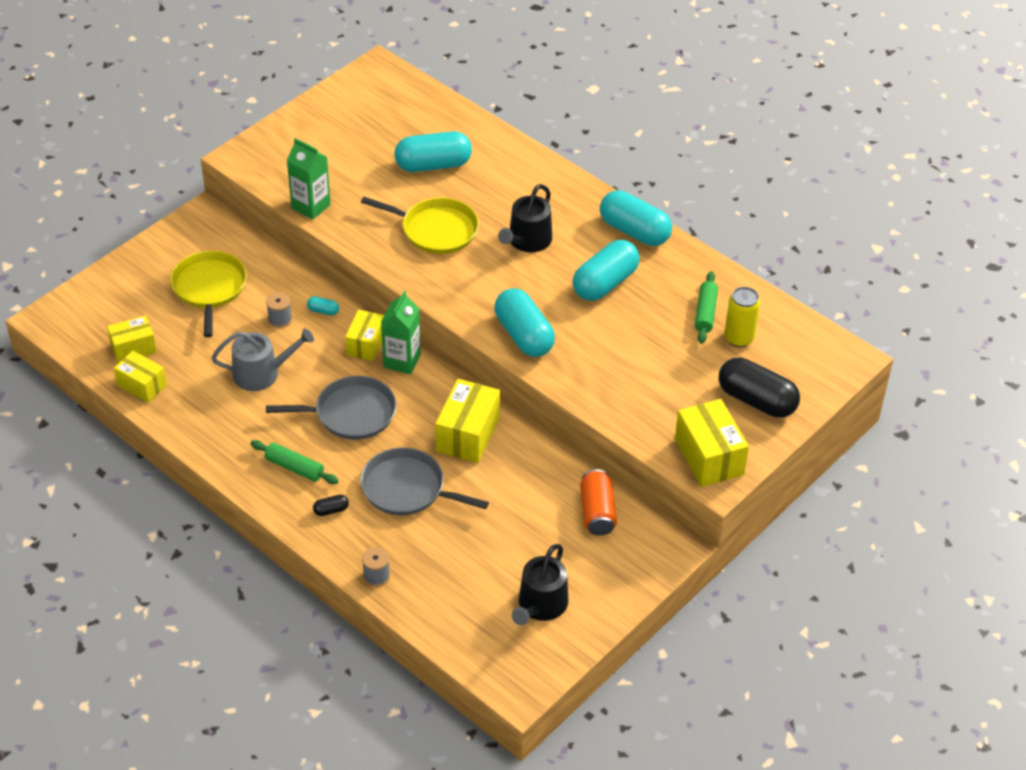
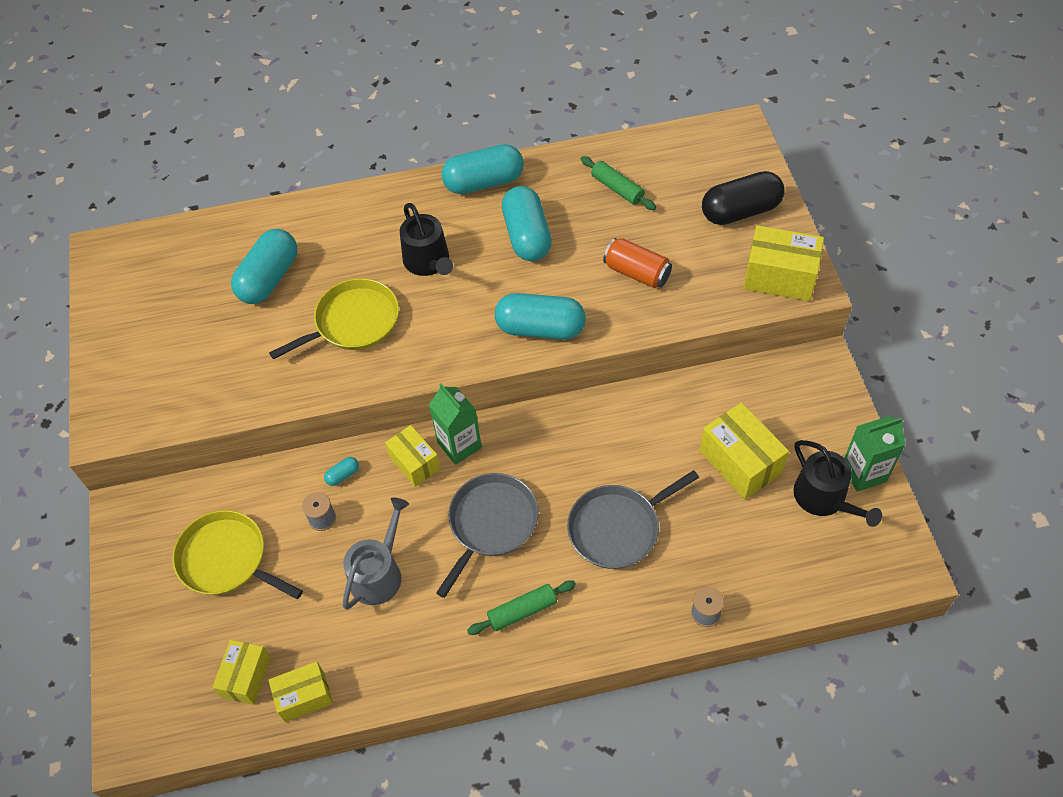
camera: 50 degrees left, 10 degrees up
(311, 206) = (229, 405): green carton -> green carton (864, 473)
(331, 510) = (599, 608): black capsule -> none
(468, 434) = (588, 443): yellow box -> yellow box (740, 462)
(597, 512) = (747, 396): orange can -> orange can (637, 272)
(739, 338) = (663, 183): yellow can -> none

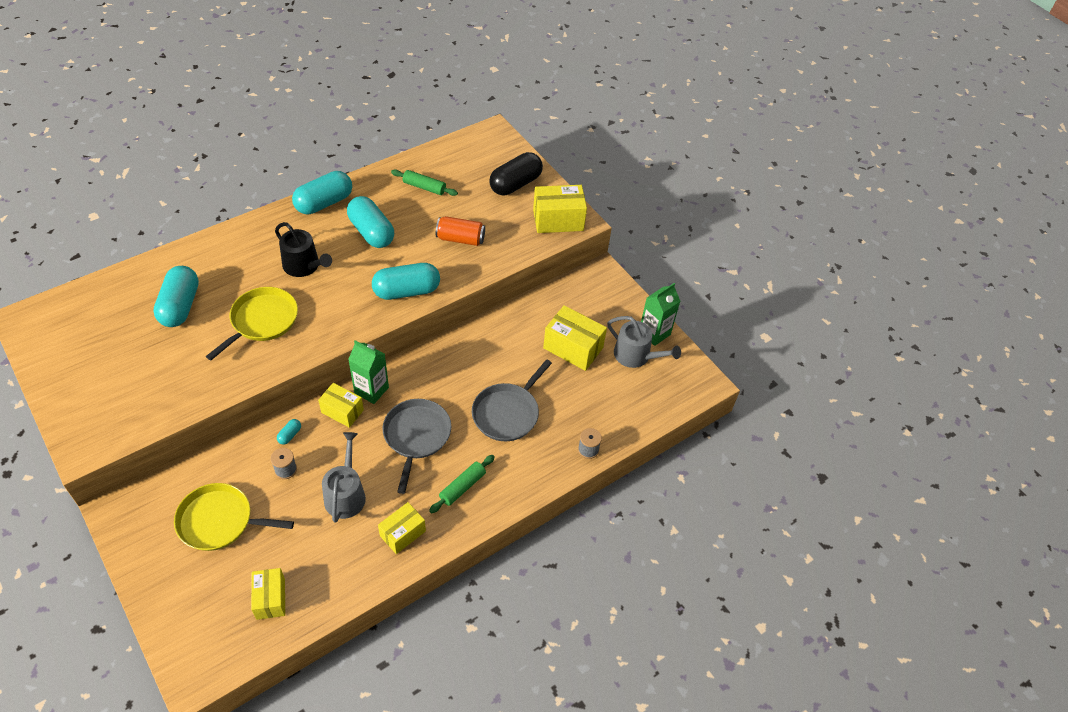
camera: 30 degrees left, 5 degrees down
(304, 697) = (322, 597): yellow box -> yellow box (402, 533)
(824, 498) = (636, 355): black watering can -> grey watering can

